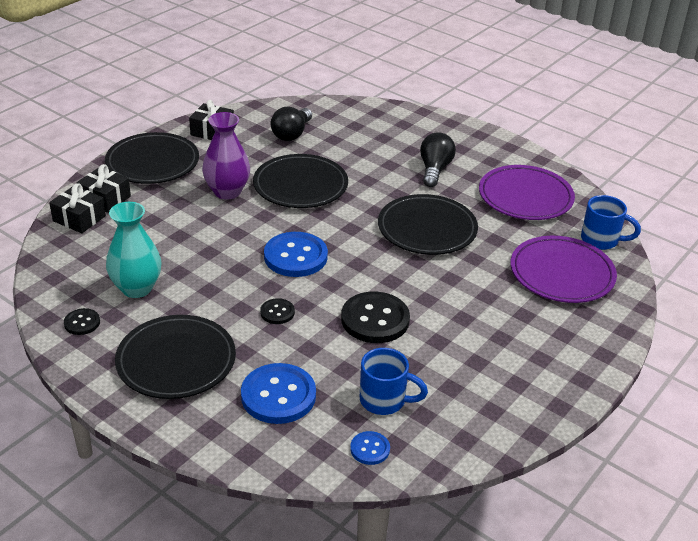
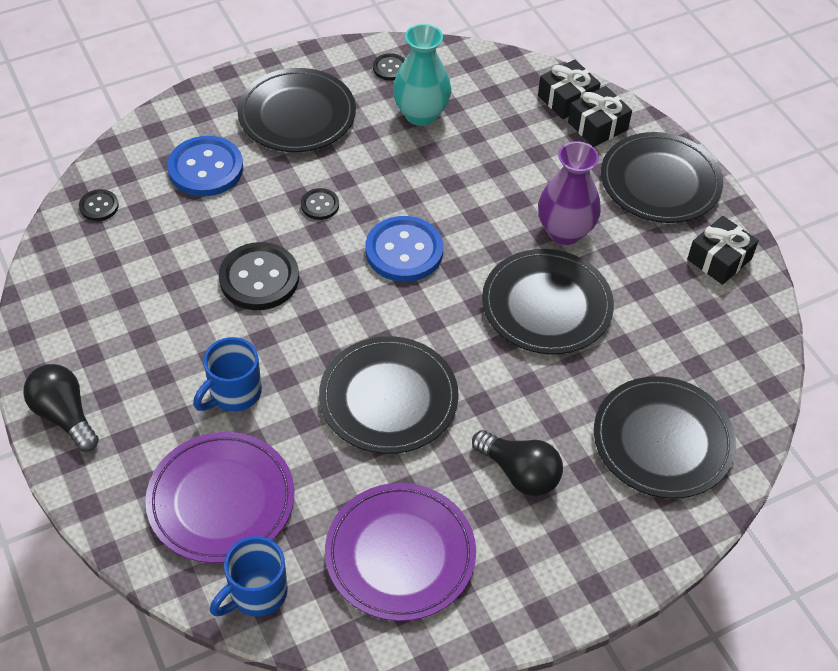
camera: 115 degrees right, 15 degrees up
(292, 134) = (682, 342): black light bulb -> black light bulb (64, 415)
(370, 129) = (662, 441): none -> black plate
(370, 449) = (99, 206): blue button -> black button
(384, 400) = (145, 239): blue mug -> blue mug (233, 393)

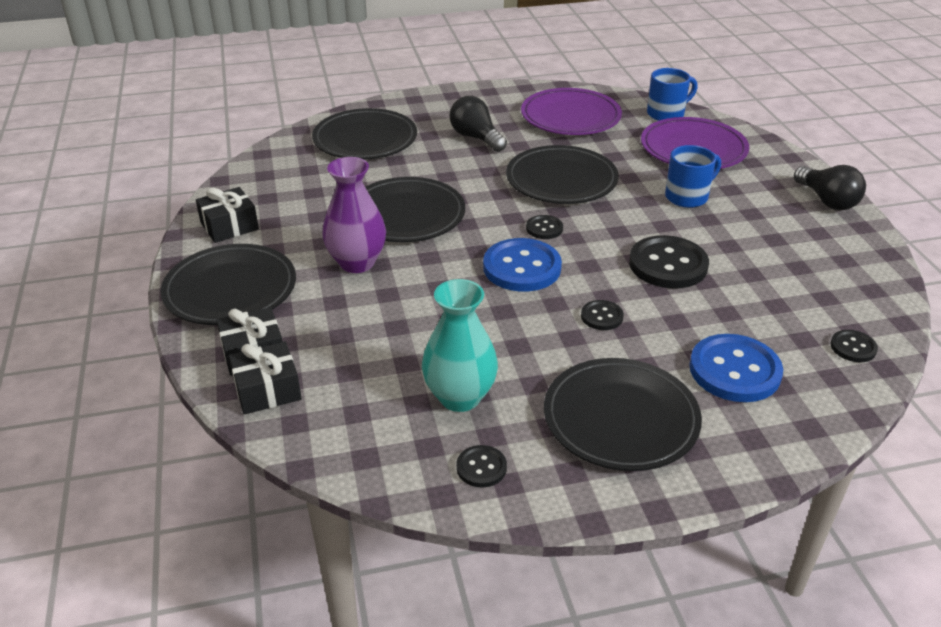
camera: 165 degrees left, 15 degrees down
(393, 310) = (544, 228): none -> black button

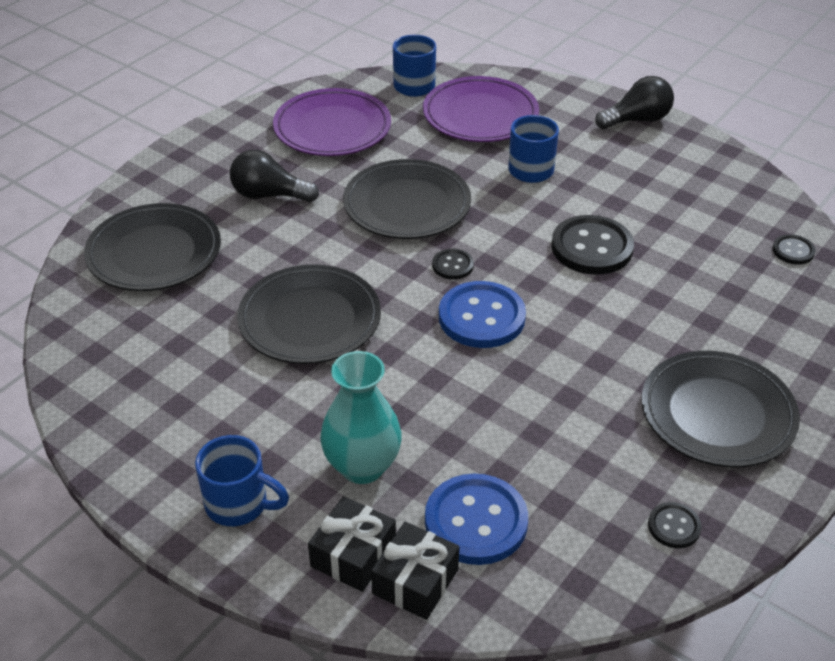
camera: 40 degrees left, 5 degrees up
(229, 226) = (138, 434): black gift -> none
(230, 290) = (239, 504): black plate -> blue mug
(357, 263) = (328, 399): purple vase -> none
(460, 397) = (583, 475): turquoise vase -> turquoise vase (362, 466)
(602, 316) = (599, 328): black button -> none
(734, 370) = (743, 319): blue button -> blue button (476, 521)
(827, 201) = (637, 120): black light bulb -> black light bulb turned 45 degrees counterclockwise

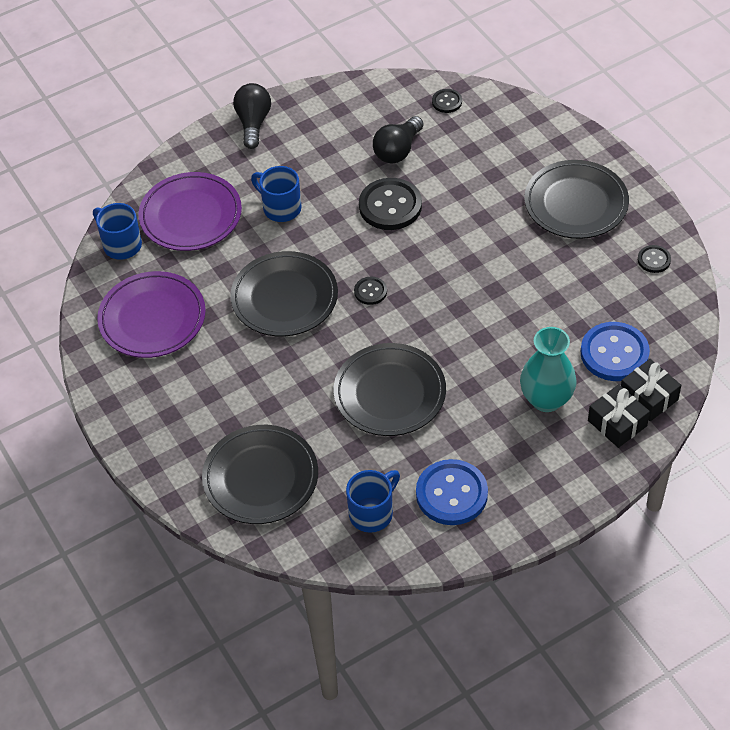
camera: 65 degrees left, 10 degrees up
(239, 504) = (552, 475): blue mug -> blue mug (372, 513)
(269, 195) = (224, 384): black light bulb -> black light bulb (398, 150)
(481, 317) = (434, 292): blue button -> blue button (451, 494)

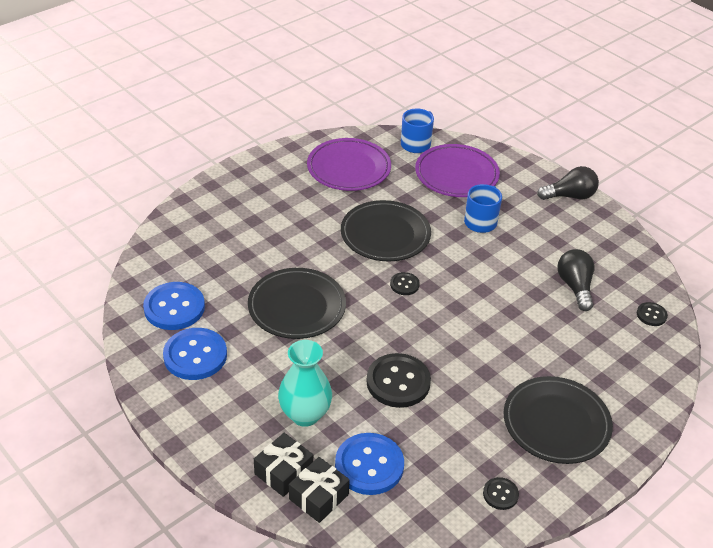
camera: 75 degrees right, 10 degrees down
(261, 478) = (205, 241): black plate -> none
(372, 513) = (174, 308): blue mug -> blue button
(390, 206) = (506, 288): black button -> black button (398, 382)
(398, 150) = (575, 287): black light bulb -> black light bulb turned 60 degrees clockwise

